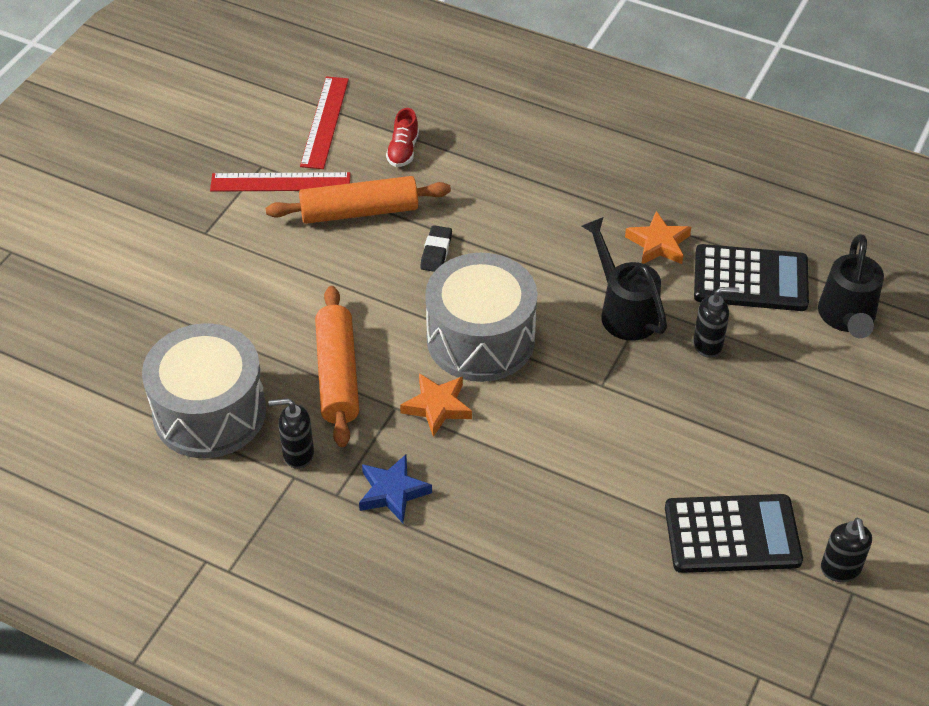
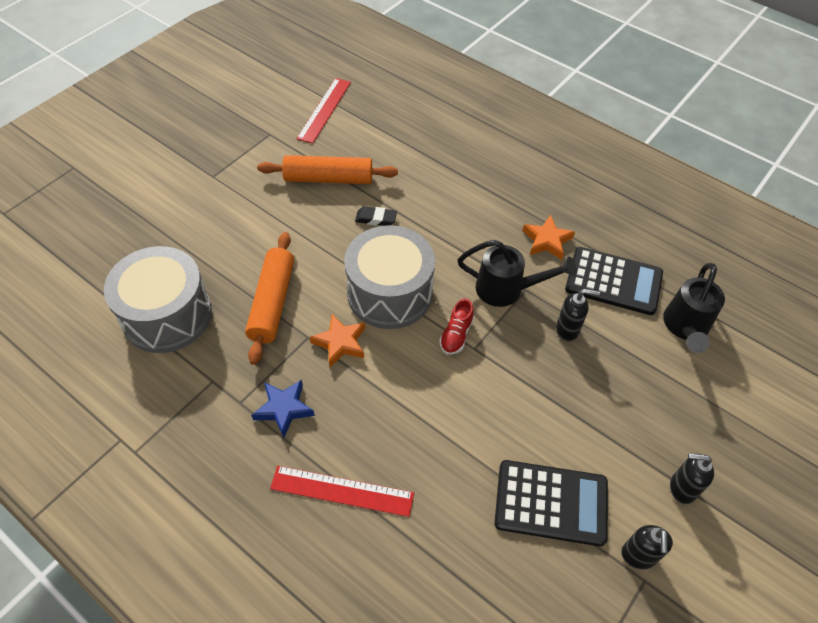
camera: 10 degrees right, 5 degrees up
(280, 182) = (279, 148): red ruler -> red ruler (342, 491)
(298, 454) = (221, 362): black soap dispenser -> black soap dispenser (681, 488)
(403, 150) = (374, 139): red shoe -> red shoe (456, 335)
(436, 252) = (376, 219): black eraser -> black eraser turned 75 degrees clockwise
(624, 310) = (507, 289): black watering can -> black watering can turned 120 degrees clockwise

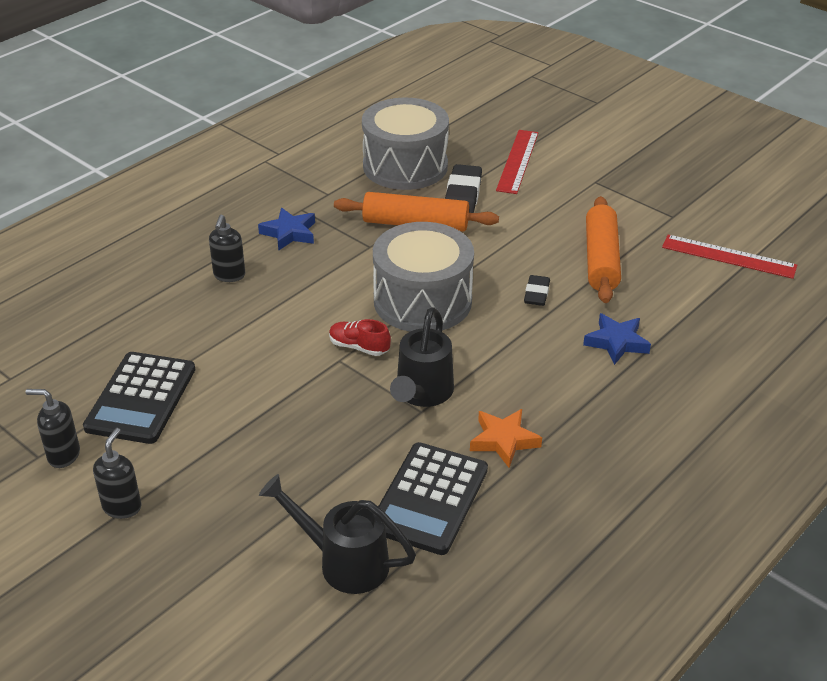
camera: 95 degrees right, 15 degrees down
(227, 268) = (462, 196): none -> black eraser
(340, 343) = (359, 266): orange star -> none
(342, 491) = (197, 266): red ruler -> red ruler (517, 161)
(431, 176) = (616, 342): none -> blue star
(567, 330) = (354, 441): black soap dispenser -> black soap dispenser (229, 275)

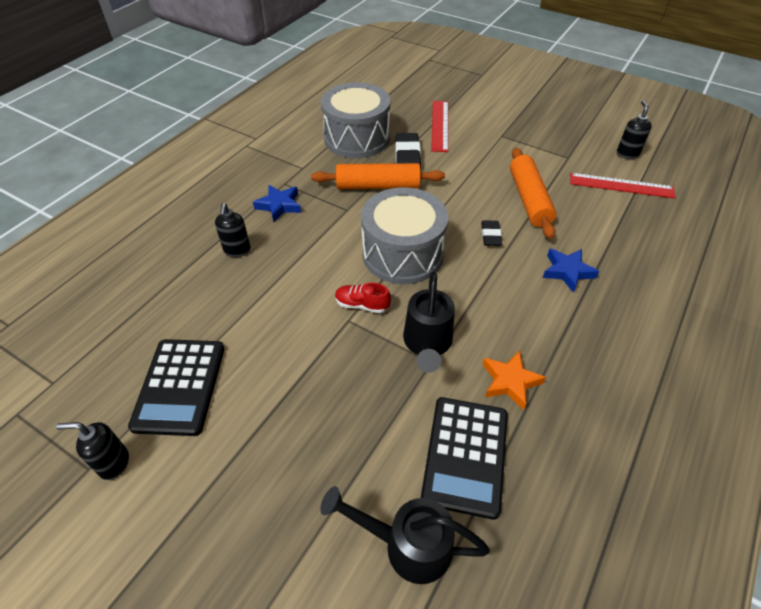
camera: 10 degrees left, 10 degrees up
(122, 507) = (180, 516): black soap dispenser -> black soap dispenser (627, 154)

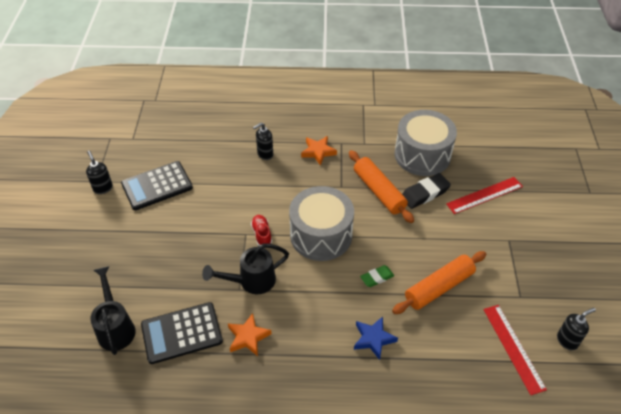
camera: 60 degrees right, 0 degrees up
(279, 205) = (318, 152): blue star -> orange star
(490, 236) = (377, 278): black eraser -> green eraser

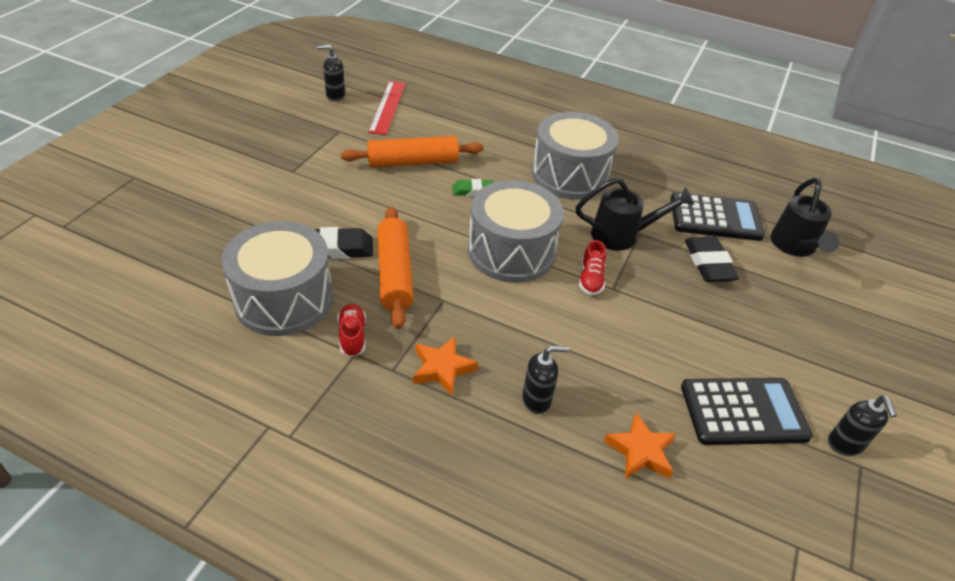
camera: 160 degrees left, 5 degrees down
(183, 281) = (708, 264): none -> black eraser
(248, 337) = (641, 192): orange star -> orange star (640, 451)
(313, 330) = (570, 175): none -> grey drum
(372, 150) = (352, 336): none -> red shoe
(373, 339) = (512, 151): blue star -> none
(484, 195) = (262, 219): red ruler -> none

